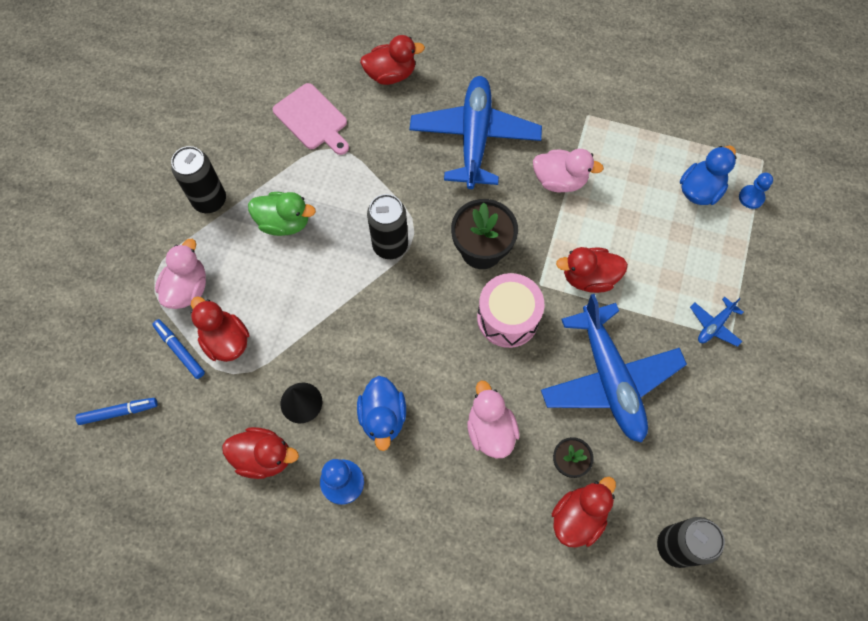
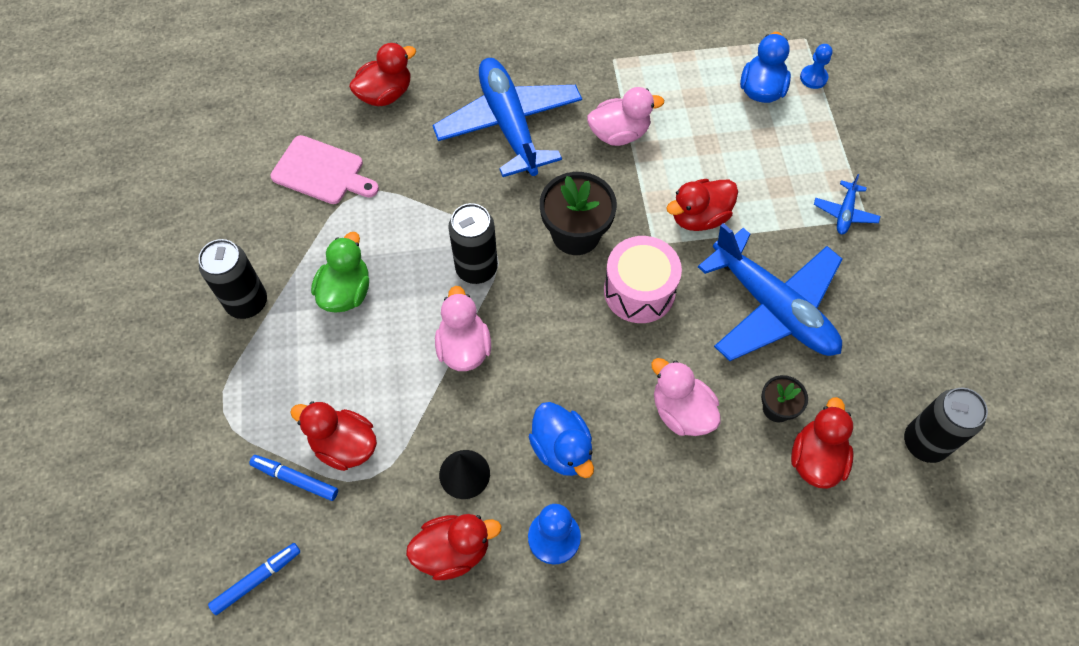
camera: 25 degrees left, 5 degrees down
(187, 288) = (270, 408): pink duck -> pink duck (464, 347)
(284, 222) = (346, 292): green duck -> green duck turned 60 degrees counterclockwise

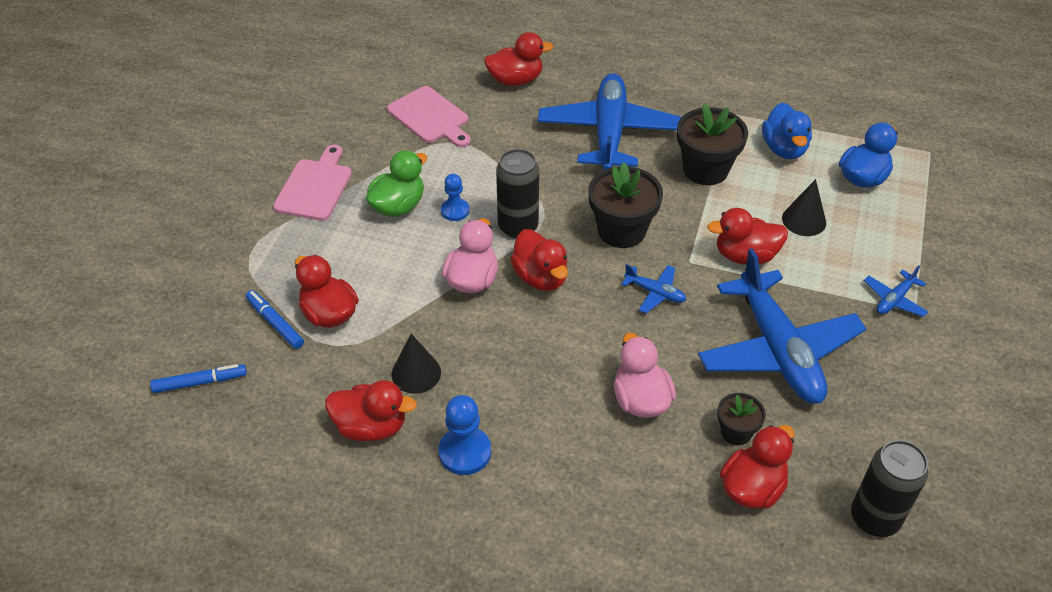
camera: 25 degrees right, 15 degrees down
(247, 303) = (315, 187): black can -> pink cutting board
(527, 317) = (540, 277): none -> red duck
(562, 449) = (513, 387): blue duck -> blue duck (784, 149)
(619, 133) = (705, 169): pink duck -> black flower pot
(639, 291) = (655, 293): pink drum -> blue plane
(732, 157) = (804, 220): none -> black cone
(813, 78) = (921, 184): blue pawn -> blue pawn (455, 211)

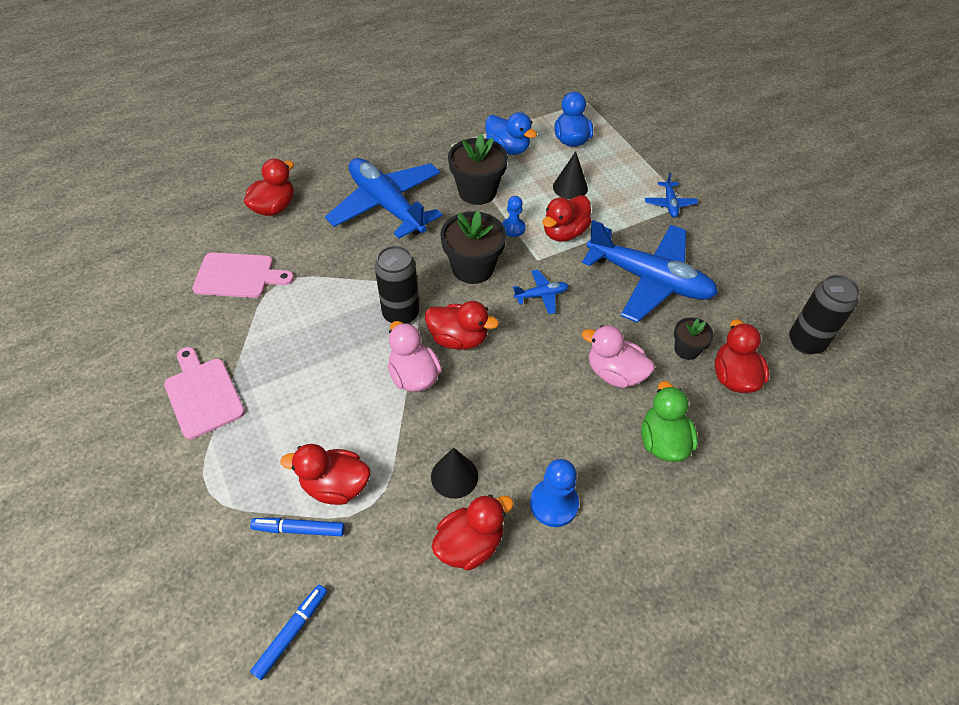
camera: 45 degrees left, 5 degrees up
(398, 206) = (292, 361): green duck -> green duck (663, 441)
(455, 211) = (341, 334): blue pawn -> blue pawn (513, 228)

